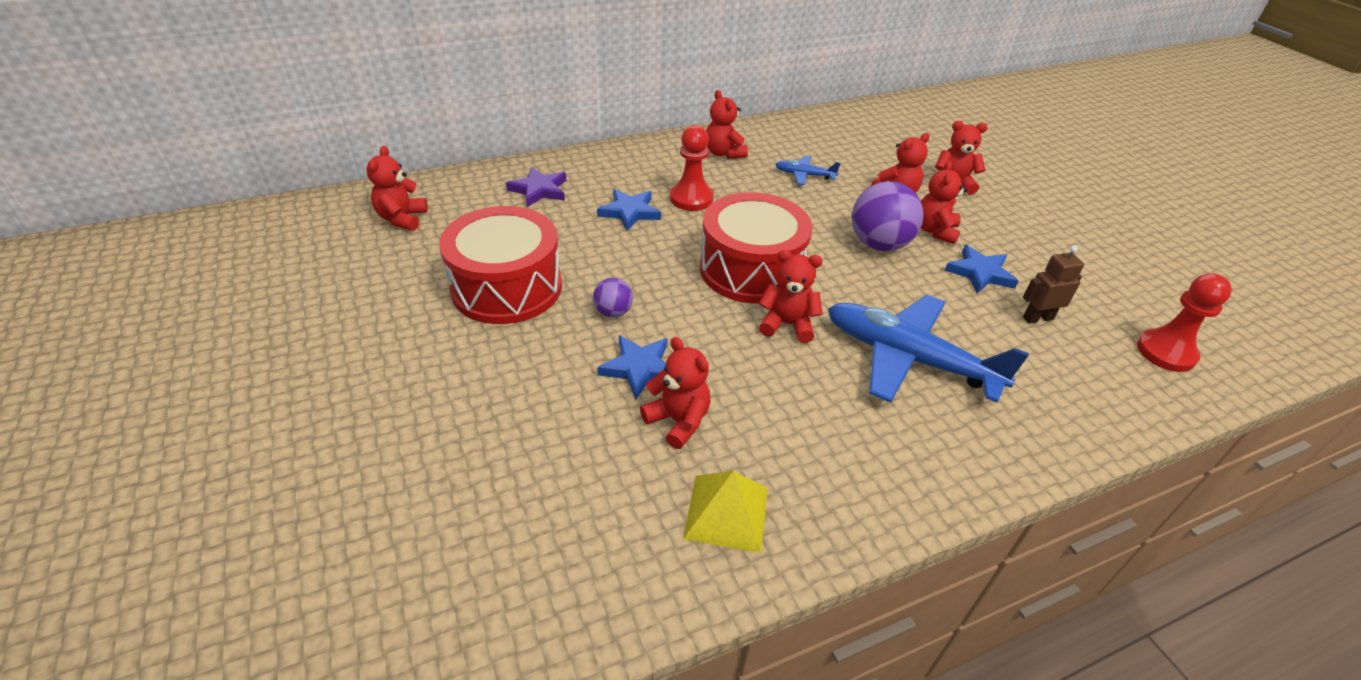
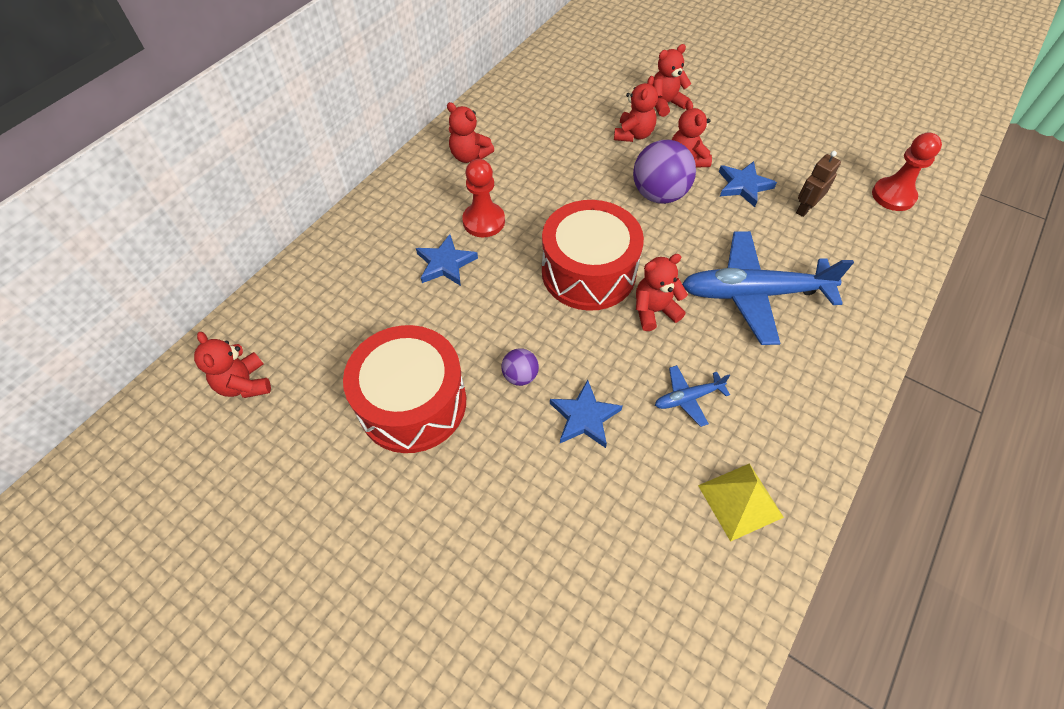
camera: 30 degrees left, 15 degrees up
(539, 190) = (345, 281): purple star -> none
(678, 421) = (649, 447): red teddy bear -> none
(804, 175) = (553, 149): blue plane -> blue plane (688, 398)

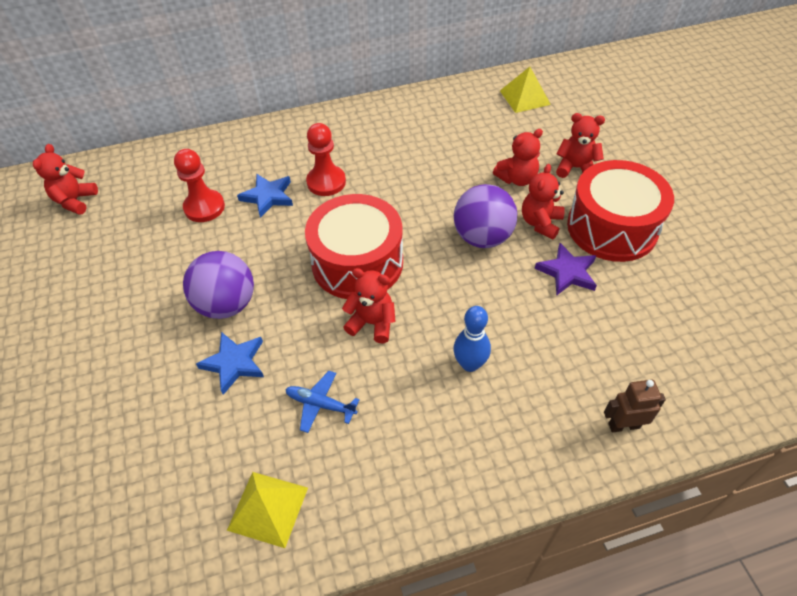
camera: 40 degrees right, 5 degrees down
(412, 403) = (145, 276): red drum -> red drum (612, 227)
(469, 156) = (370, 130): red teddy bear -> none
(520, 376) = (227, 304): purple ball -> purple ball, size x1.96
(567, 65) = (524, 97): none -> yellow pyramid
(743, 186) = (567, 272): blue star -> purple star
(754, 294) = (470, 364): blue plane -> blue bowling pin
(805, 208) = (604, 324): brown robot -> brown robot (623, 425)
(893, 196) = (714, 368): red pawn -> red pawn (204, 207)

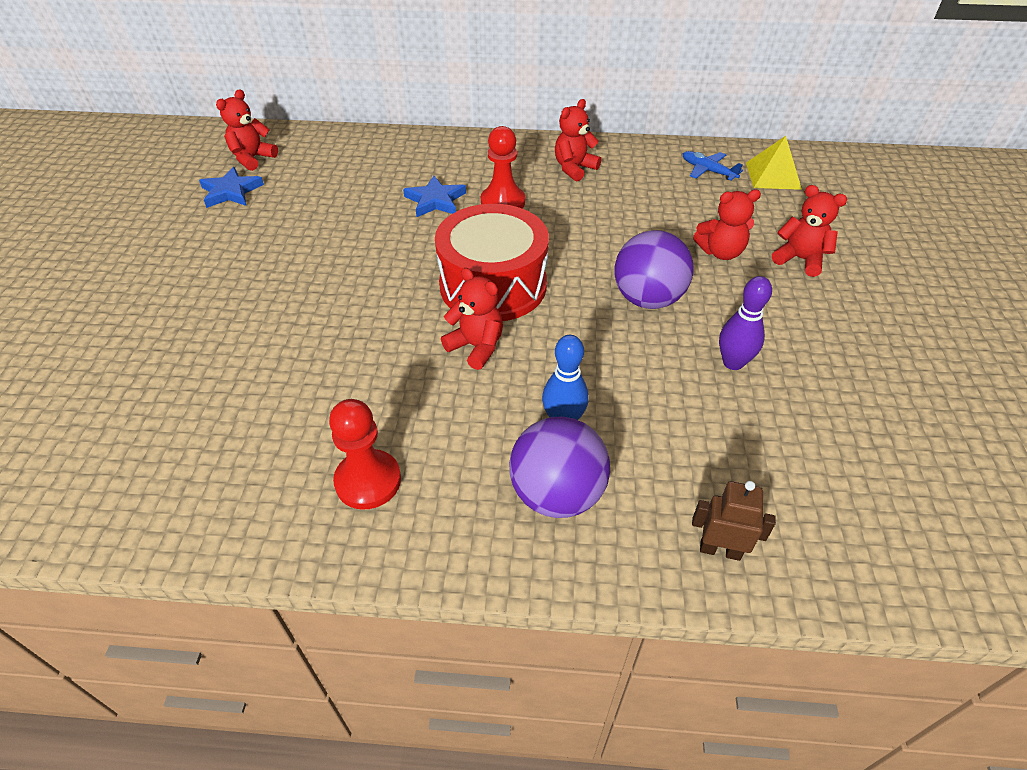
camera: 20 degrees right, 5 degrees down
(204, 207) = (367, 194): red pawn -> red pawn (368, 481)
(227, 304) = (337, 285): purple ball -> purple ball (557, 494)
(234, 363) = (313, 340): blue star -> blue star (231, 191)
(268, 508) = (265, 488): yellow pyramid -> none
(321, 404) = (377, 407): blue plane -> blue plane (708, 171)
(540, 223) = (726, 303): red teddy bear -> red teddy bear (574, 168)
(567, 272) = (733, 362): purple star -> purple bowling pin
(612, 227) = (815, 332): red drum -> none

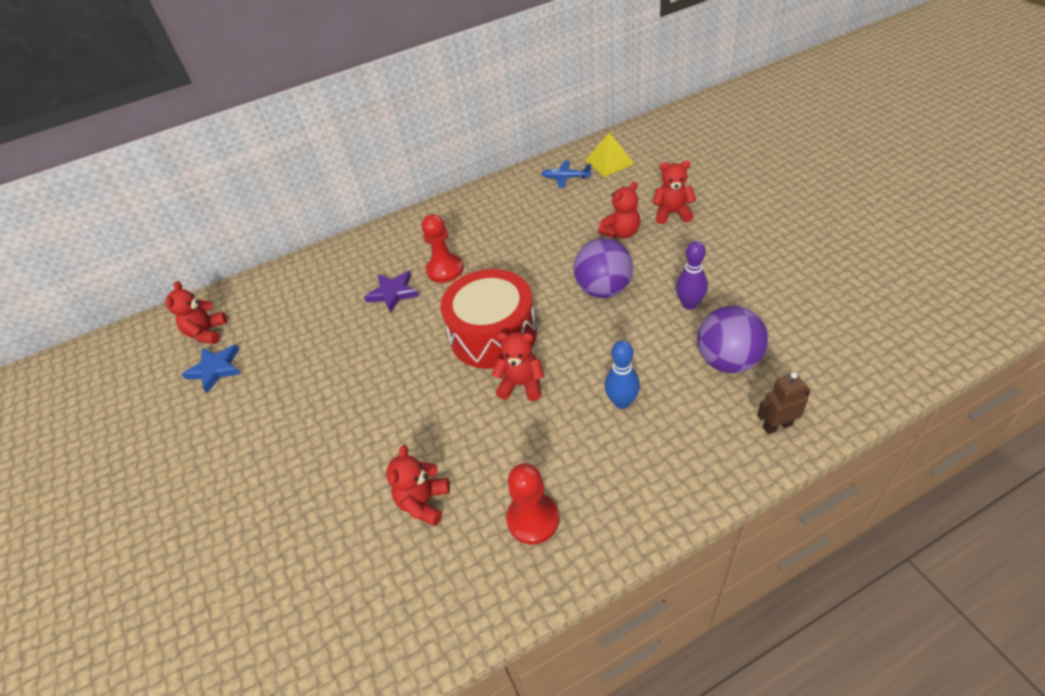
camera: 25 degrees left, 0 degrees up
(435, 200) = (393, 293): blue star -> purple star
(557, 494) = (659, 451): purple ball -> purple ball (727, 361)
(574, 168) = (473, 219): red teddy bear -> red teddy bear (424, 502)

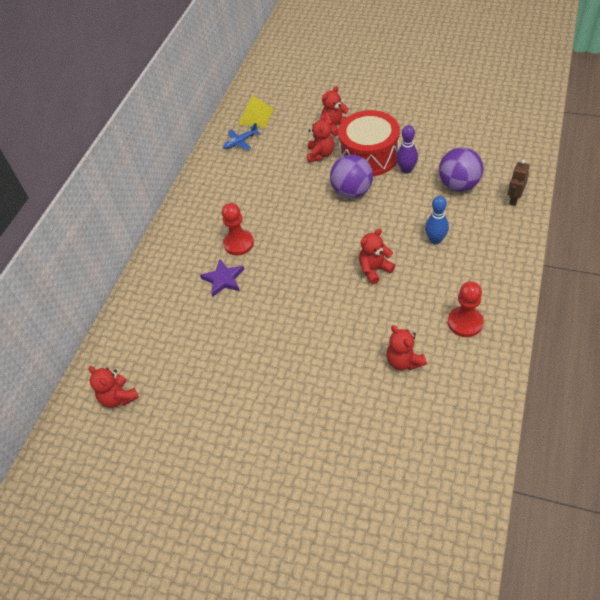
camera: 45 degrees left, 5 degrees up
(215, 369) = (163, 409): blue star -> none
(493, 334) = (322, 257): red drum -> red drum (369, 156)

